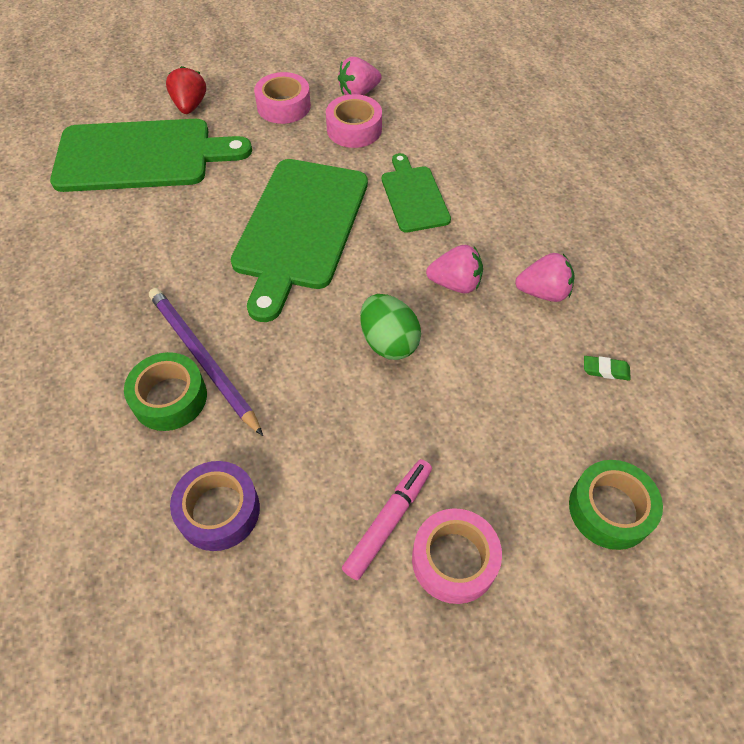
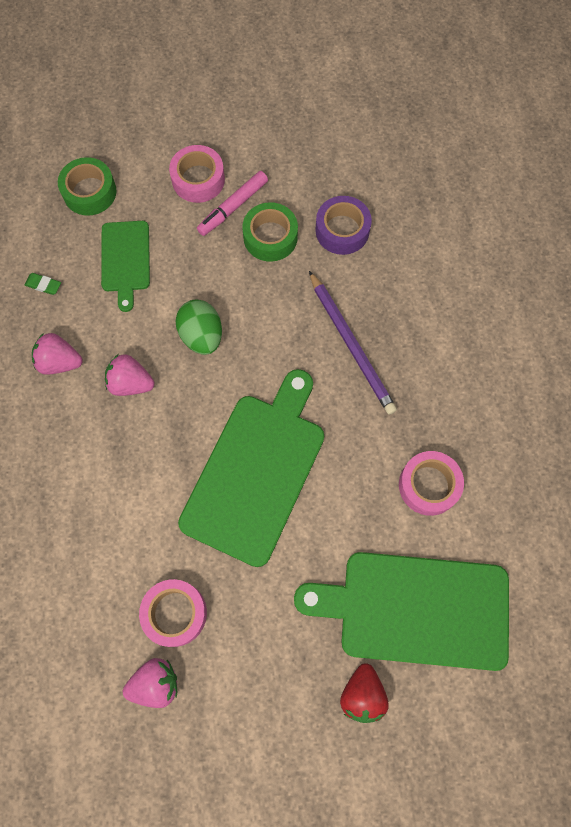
camera: 170 degrees left, 15 degrees up
(169, 398) = (376, 316): green tape -> green tape (270, 237)
(284, 106) = (249, 673): pink tape -> pink tape (428, 485)
(414, 196) = (137, 495): green cutting board -> green cutting board (125, 260)

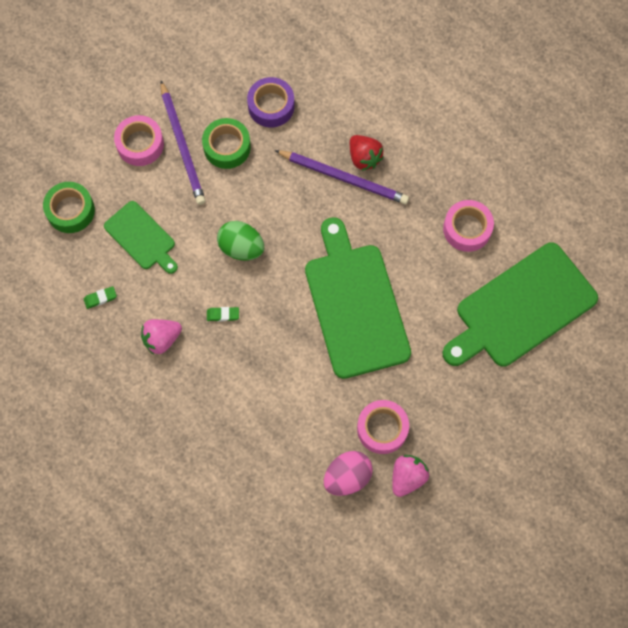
camera: 40 degrees left, 0 degrees up
(101, 632) = (347, 477): none -> pink egg
(130, 383) = (223, 315): pink strawberry -> green eraser
(233, 207) = (182, 145): pink marker -> purple pencil
(362, 694) = (532, 381): red strawberry -> red strawberry (364, 158)

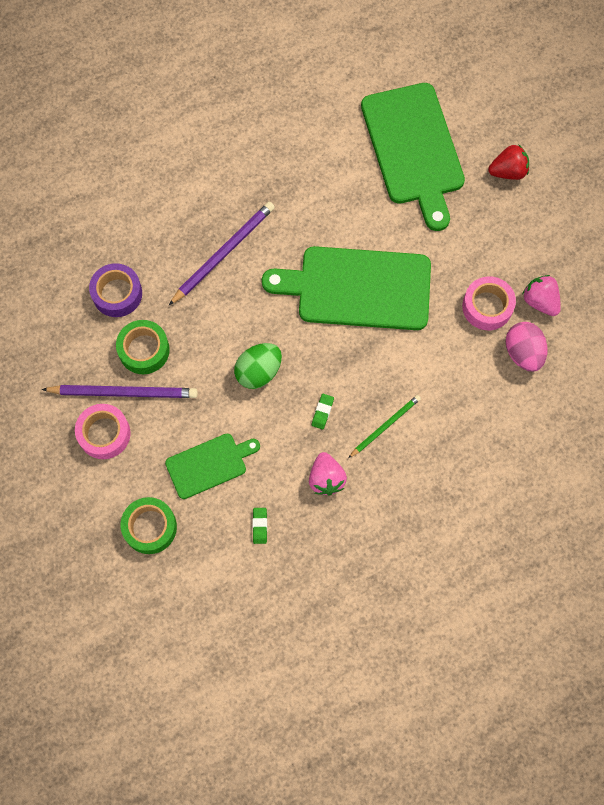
camera: 70 degrees left, 0 degrees up
(229, 374) = (385, 426): none -> green pencil
(364, 158) = (210, 228): red strawberry -> red strawberry (508, 171)
(467, 229) = (319, 165): pink tape -> none

